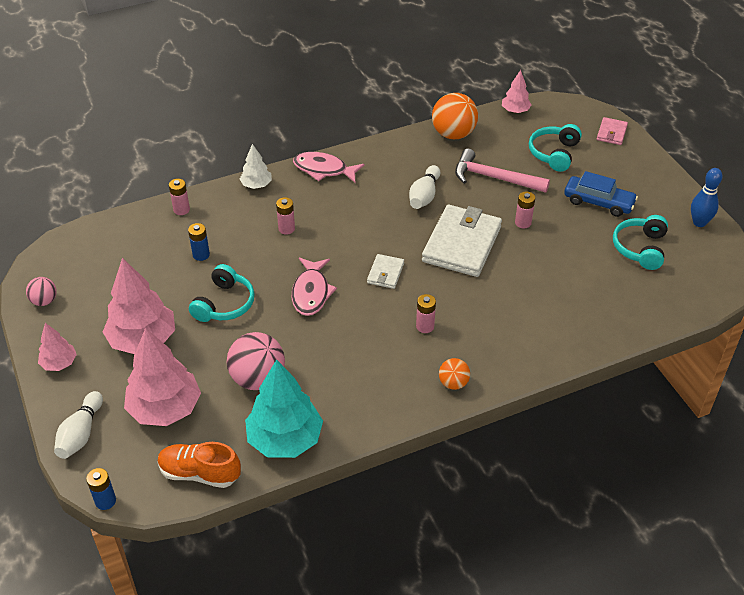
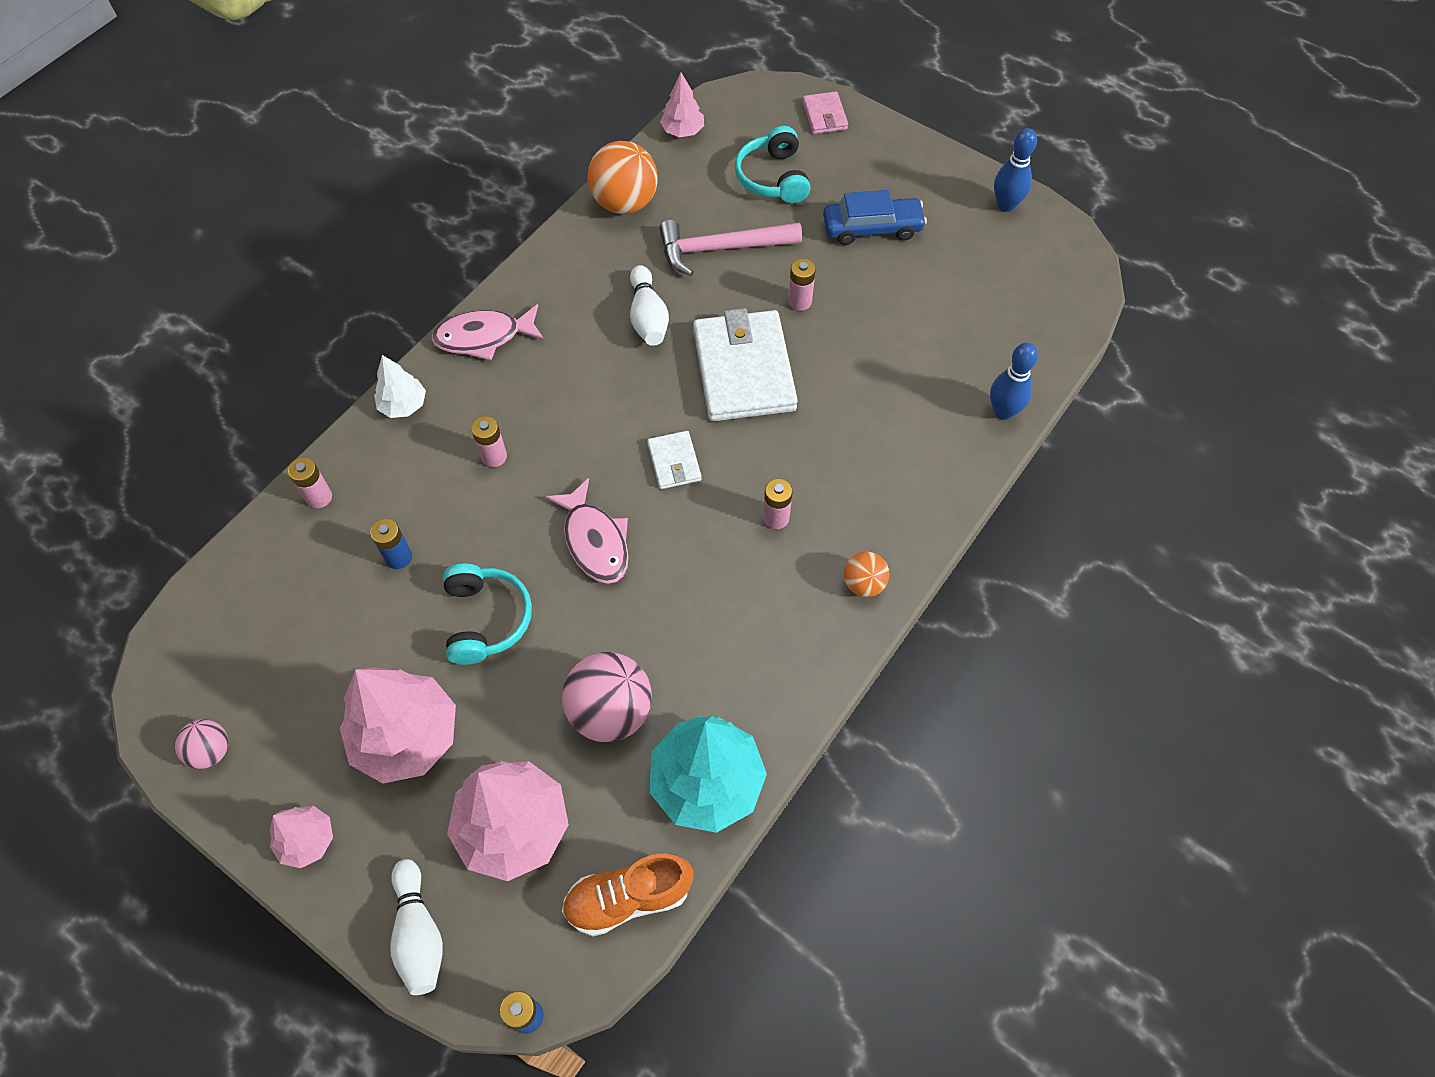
camera: 30 degrees left, 15 degrees up
(613, 332) = (1003, 411): none -> blue bowling pin
(640, 248) = (961, 274): turquoise headphones -> none

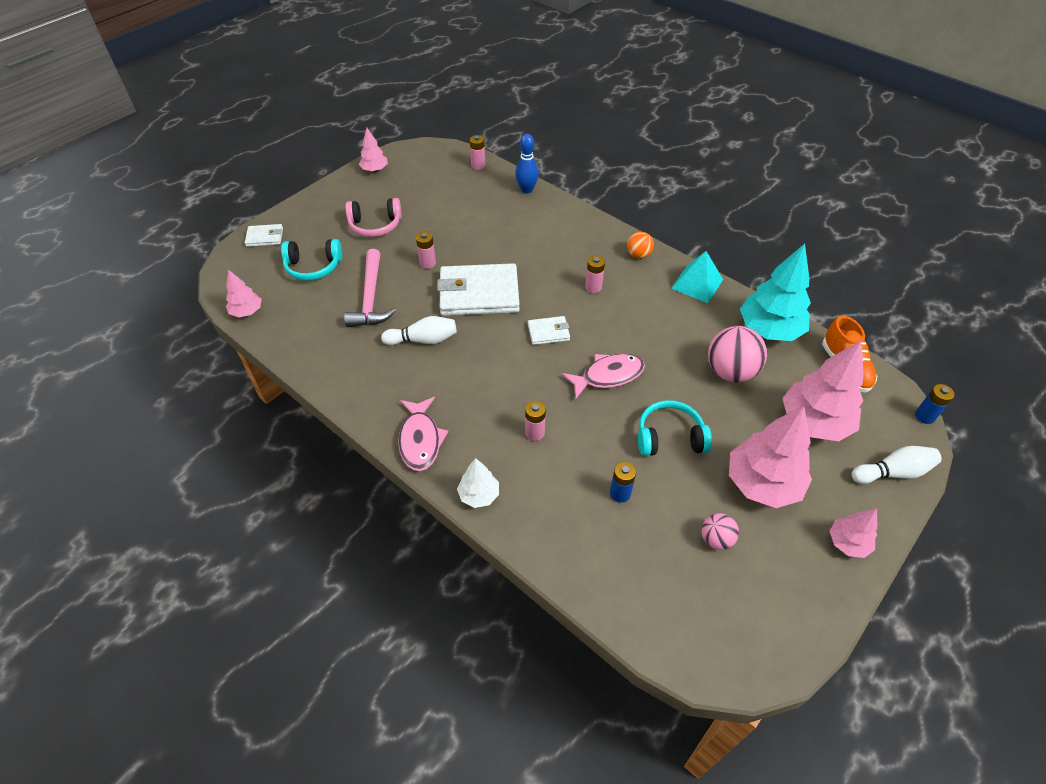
camera: 85 degrees left, 10 degrees down
(211, 751) = (792, 618): pink ball -> pink ball (716, 539)
(319, 497) = (563, 554): pink battery -> pink battery (478, 165)
(625, 202) = (308, 348): orange ball -> none
(805, 673) = (697, 283): none -> turquoise pyramid
(824, 115) = (265, 237): pink wallet -> white wallet
(872, 228) = (375, 225): blue car -> pink headphones
(1006, 205) = (374, 169): blue bowling pin -> pink tree

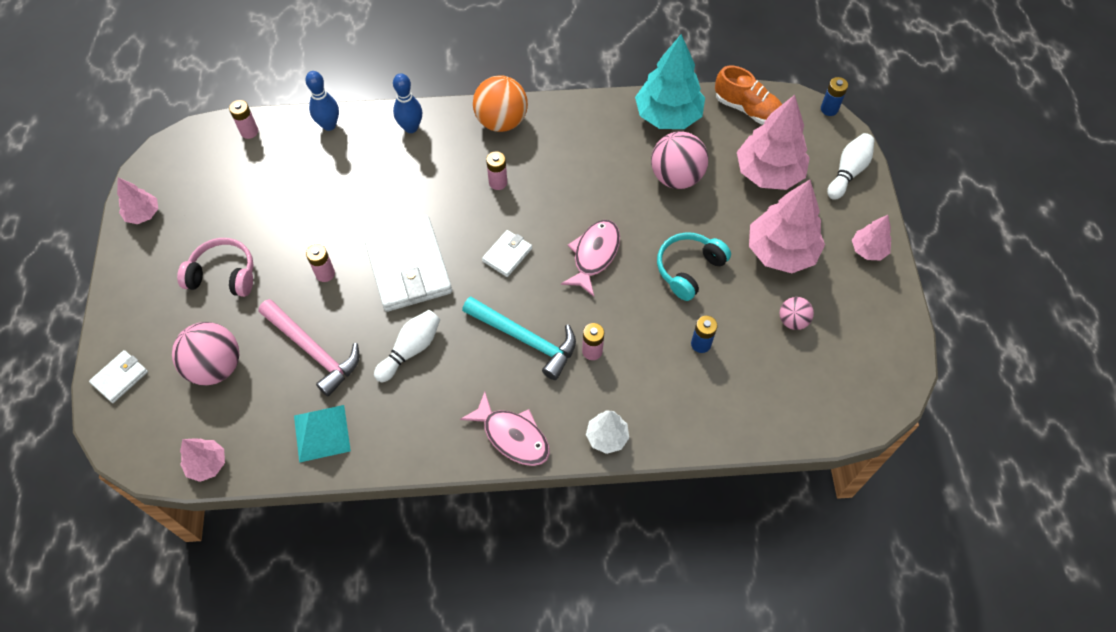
camera: 45 degrees left, 10 degrees up
(313, 267) = (216, 366): turquoise headphones -> pink ball
(375, 225) = (223, 275): pink headphones -> pink headphones turned 120 degrees counterclockwise
(479, 294) = (408, 266): white wallet -> white wallet turned 60 degrees counterclockwise
(499, 390) = (525, 339): none -> turquoise hammer
(574, 221) = (411, 127): none -> blue bowling pin
(638, 255) = (501, 121): orange ball -> orange ball, size x1.83
(697, 283) = (575, 114): turquoise pyramid -> turquoise pyramid (321, 433)

